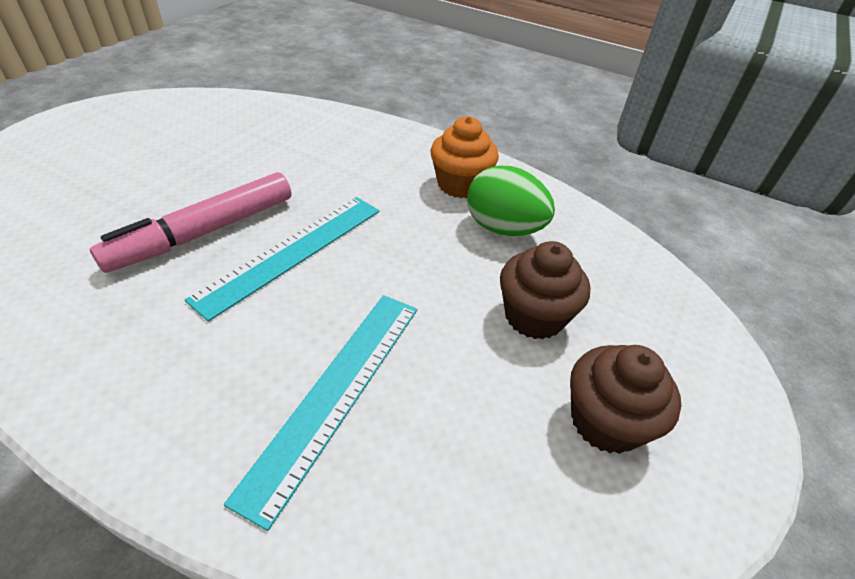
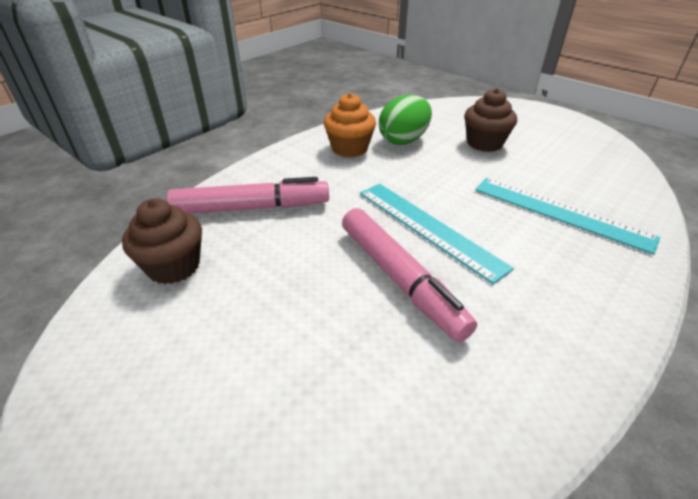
camera: 75 degrees left, 5 degrees down
(321, 137) = (251, 208): none -> pink marker
(605, 421) = (551, 138): brown cupcake -> brown cupcake (174, 266)

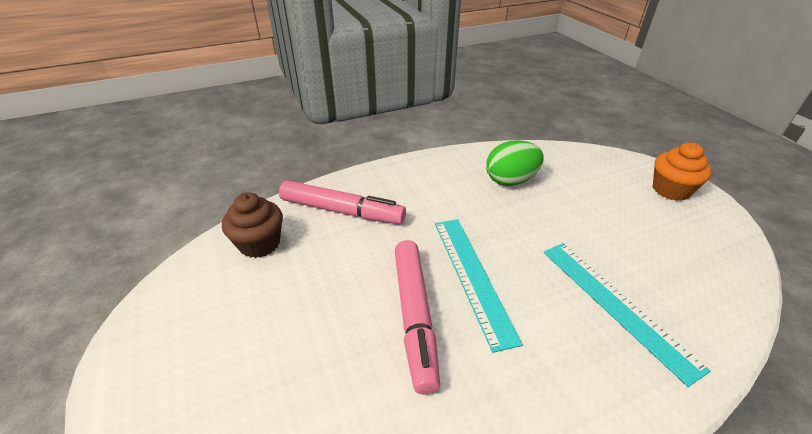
camera: 25 degrees right, 0 degrees up
(349, 148) = (455, 176): orange cupcake -> orange cupcake (670, 190)
(484, 143) = (590, 205): brown cupcake -> none

